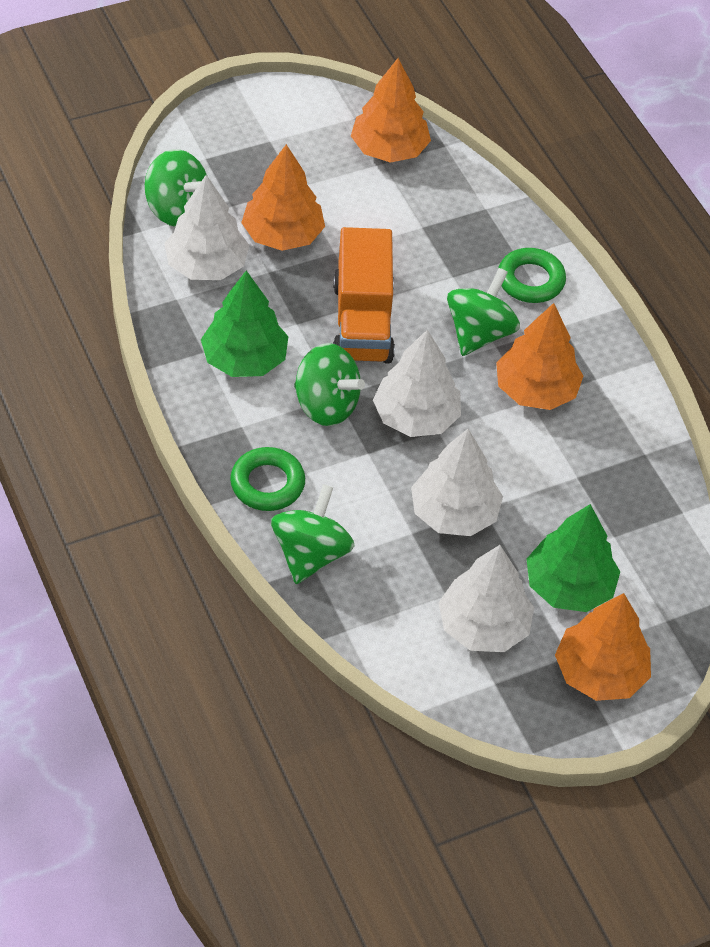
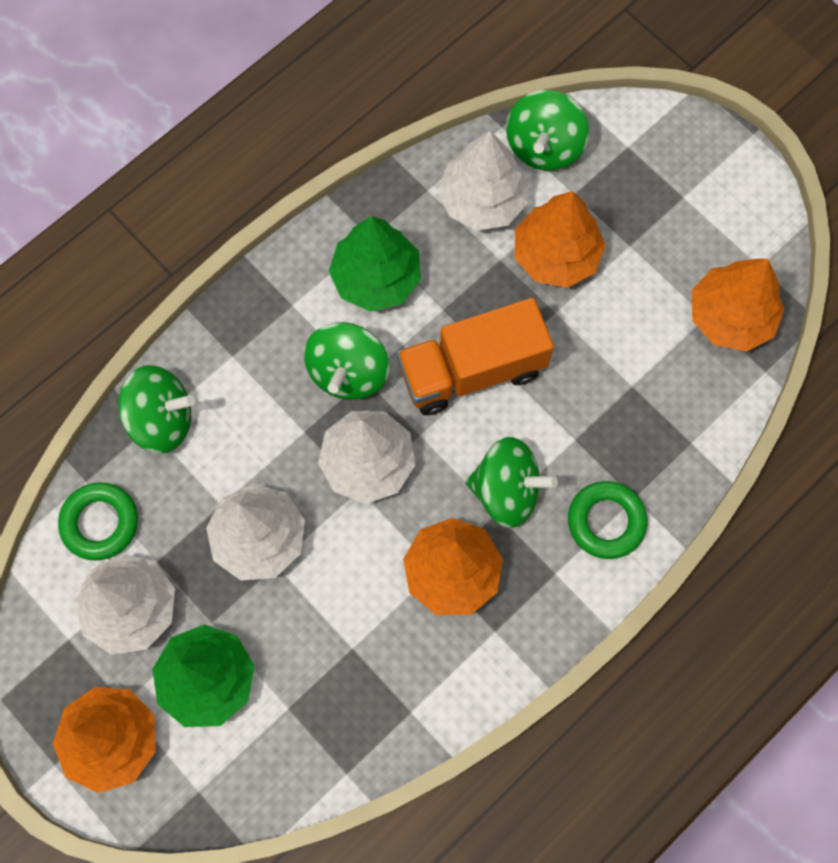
camera: 75 degrees right, 20 degrees up
(267, 484) = (231, 352): green ring -> green ring (100, 523)

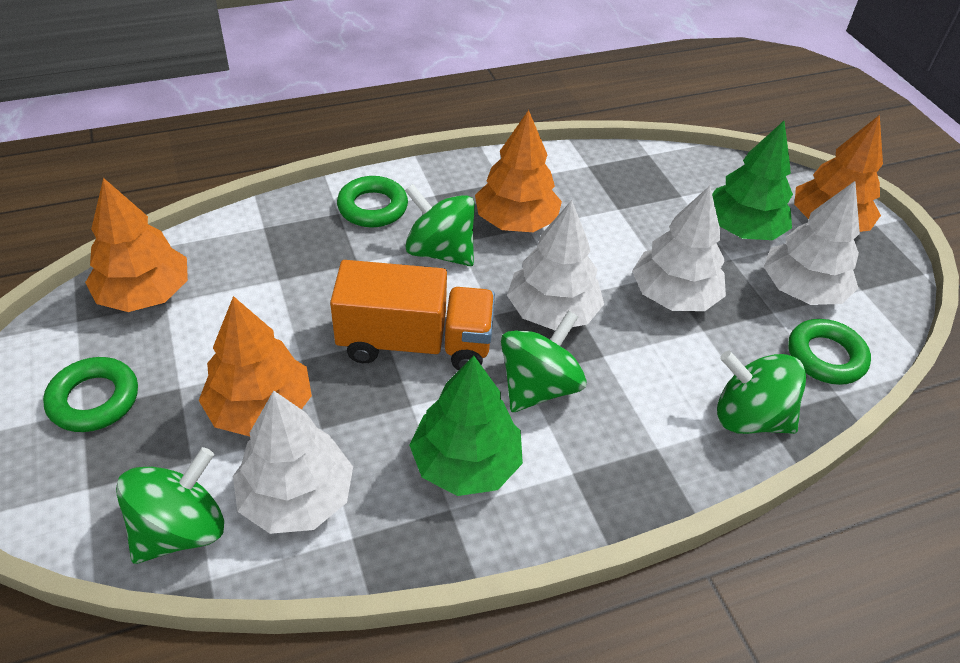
camera: 160 degrees left, 25 degrees down
(682, 208) = (94, 399): none -> green ring

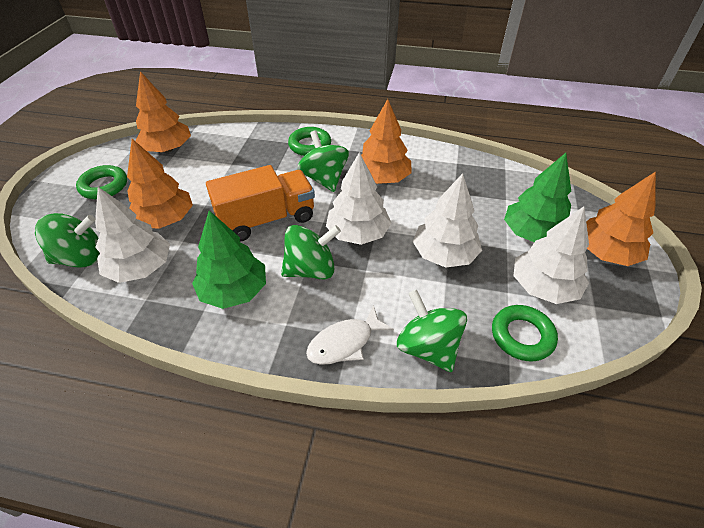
camera: 35 degrees right, 0 degrees up
(415, 343) = (266, 219): orange truck -> orange truck turned 60 degrees counterclockwise
(659, 459) = (344, 343): none -> white fish

